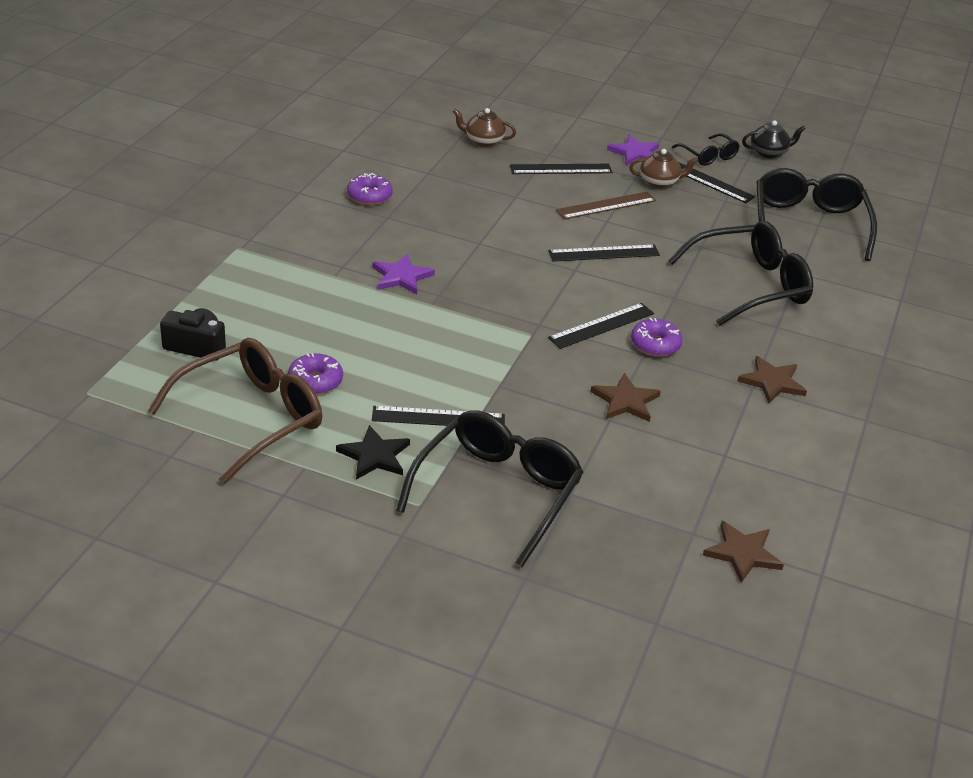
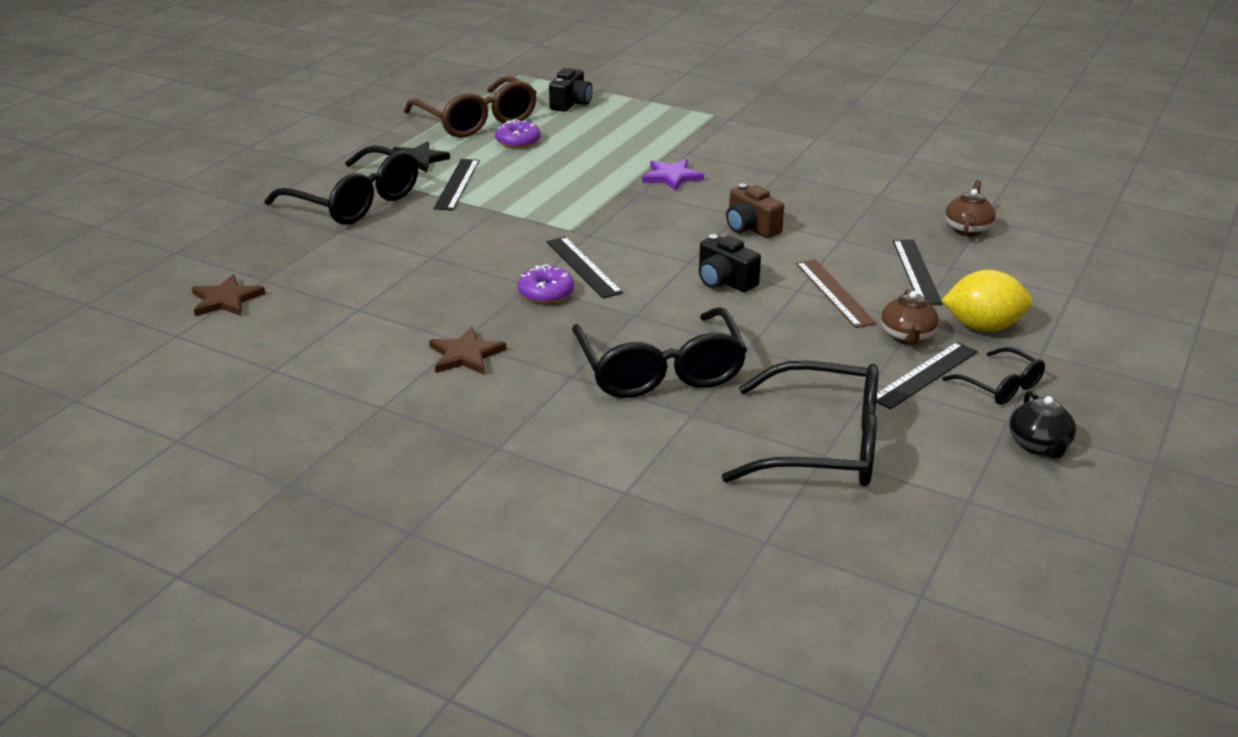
camera: 100 degrees right, 5 degrees down
(369, 196) = (818, 167): purple donut -> none
(503, 237) = (751, 228): none -> brown camera
(604, 253) = (724, 281): black ruler -> black camera
(625, 401) = (456, 267): brown star -> none
(635, 153) = (982, 327): purple star -> yellow lemon
(708, 156) = (1001, 386): black glasses -> black glasses turned 105 degrees counterclockwise

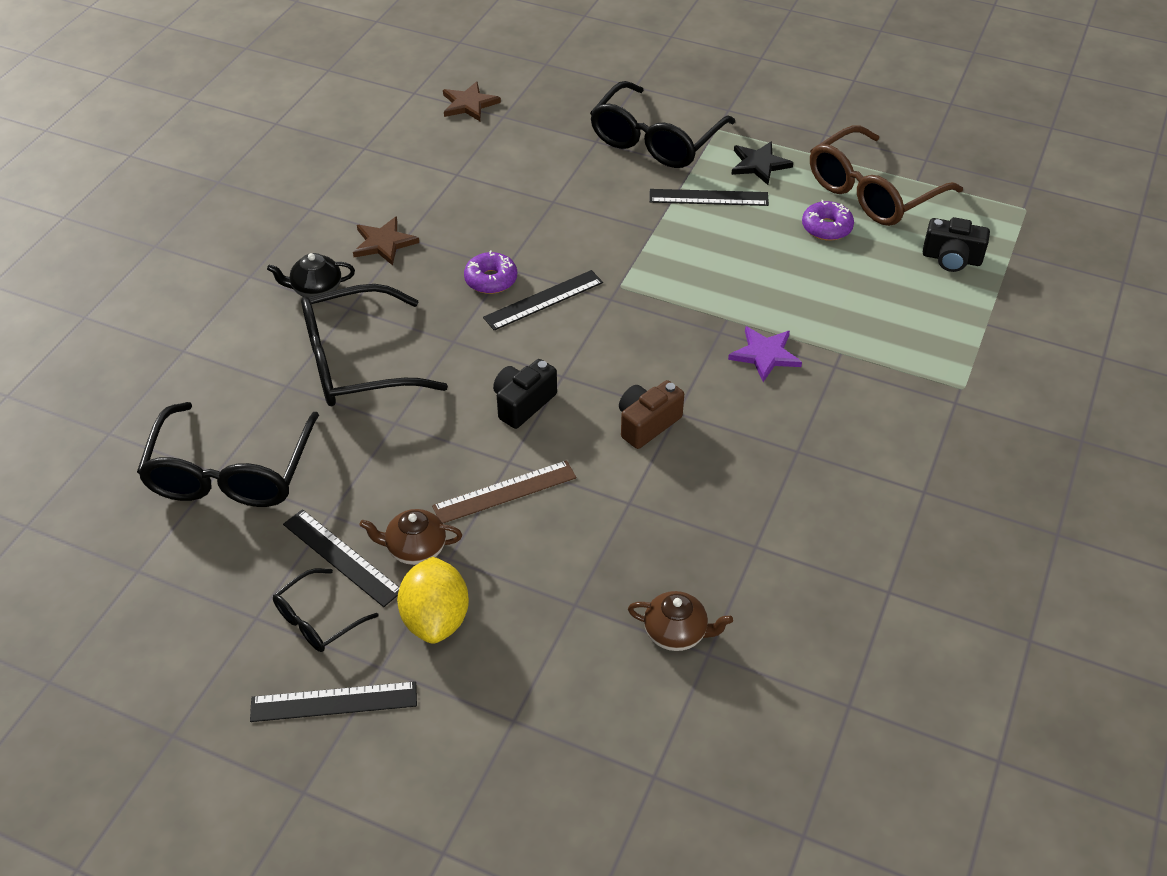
camera: 85 degrees right, 15 degrees up
(916, 271) = (559, 569): black ruler -> black ruler (334, 702)
(1039, 445) = (212, 638): black teapot -> black teapot (316, 289)

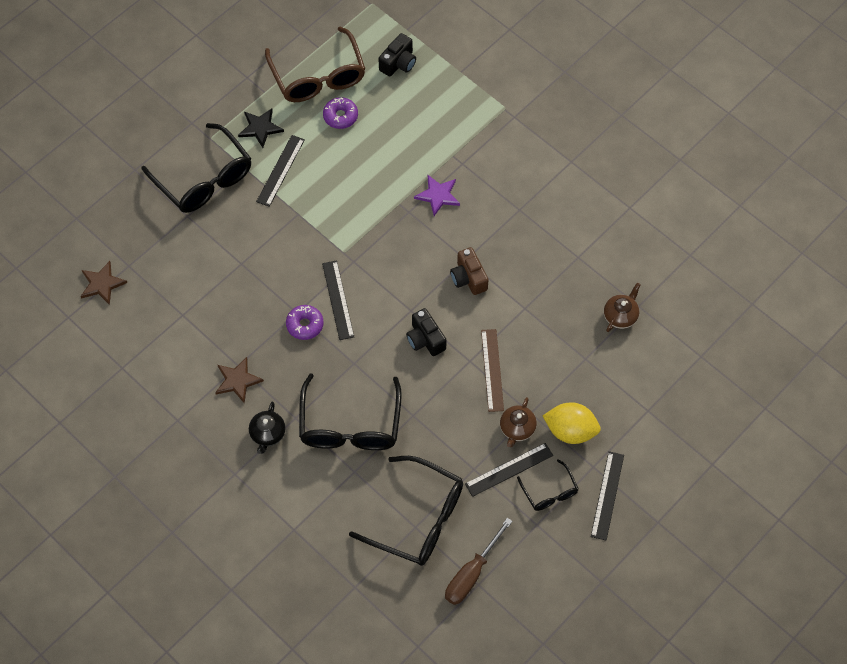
camera: 70 degrees left, 15 degrees up
(154, 558) = (472, 573): none -> brown screwdriver

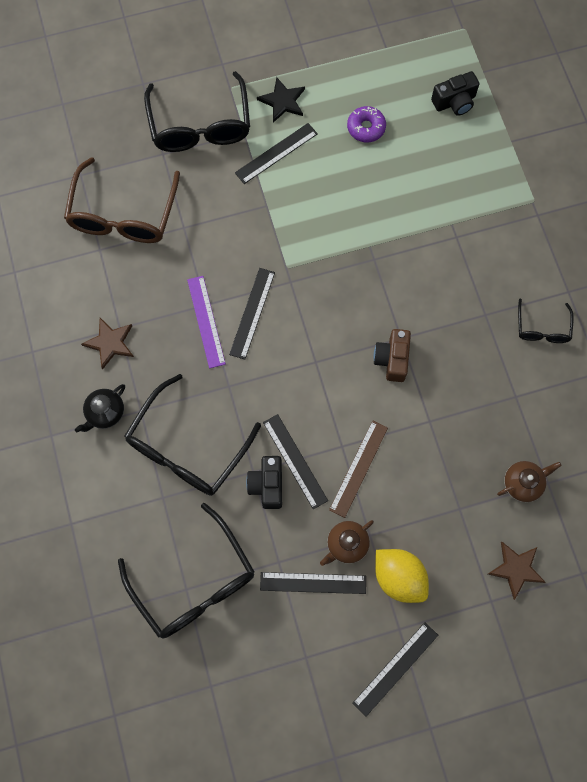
camera: 30 degrees right, 10 degrees up
(102, 284) = (46, 180): brown star -> brown star (516, 569)
(305, 325) = (206, 321): purple donut -> purple ruler
(318, 77) = (368, 77): brown glasses -> brown glasses (123, 215)
(425, 339) = (312, 399): black camera -> black camera (267, 485)
(438, 195) = (413, 257): purple star -> none
(440, 390) = (295, 461): none -> black ruler
(472, 573) = (211, 671): brown screwdriver -> none
(549, 492) = (339, 631): black glasses -> black glasses (542, 328)

